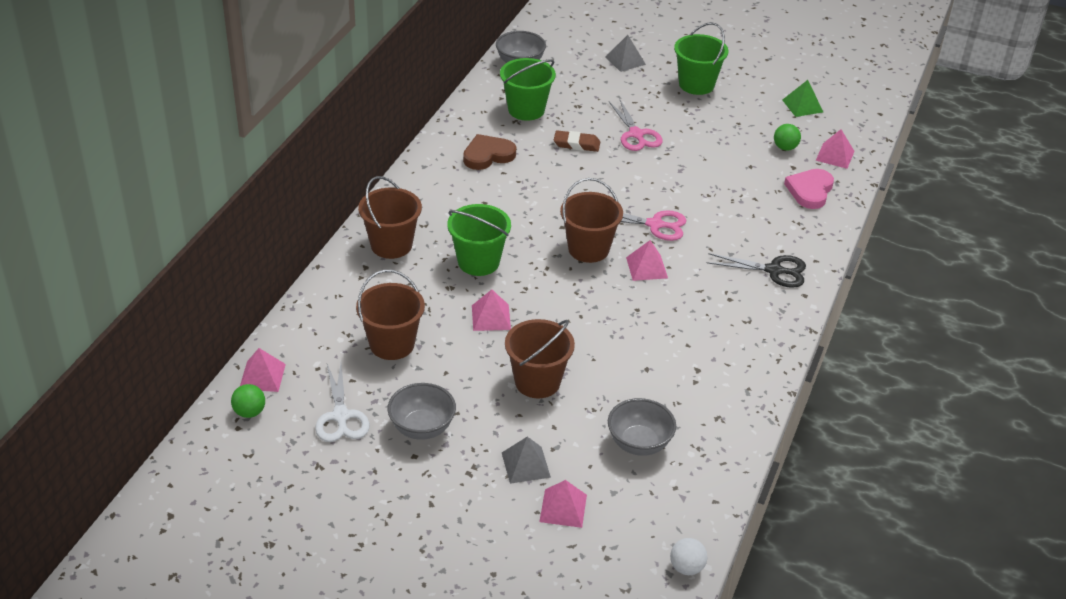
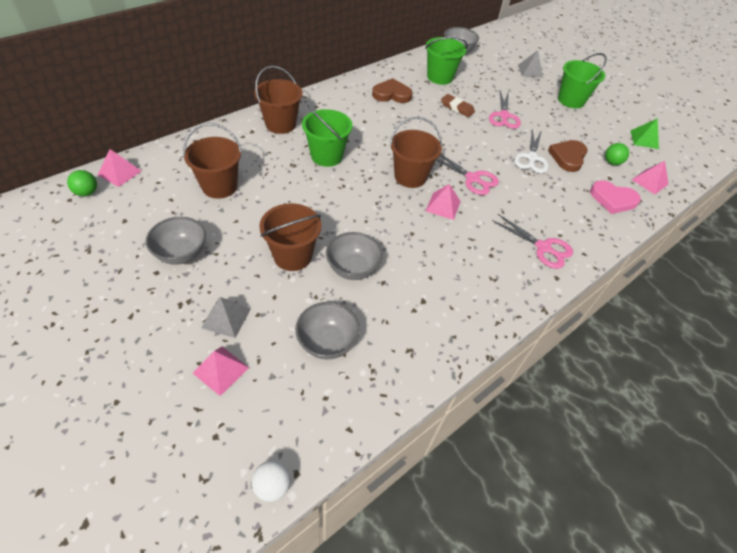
camera: 25 degrees right, 10 degrees up
(341, 416) = (138, 221): white scissors -> white scissors (531, 158)
(491, 317) = (301, 195): pink pyramid -> none
(607, 368) = (353, 268): none -> grey bowl
(737, 159) = (568, 157): none -> brown heart
(774, 270) = (543, 248): black scissors -> pink scissors
(810, 191) = (613, 199): pink heart -> pink heart turned 120 degrees counterclockwise

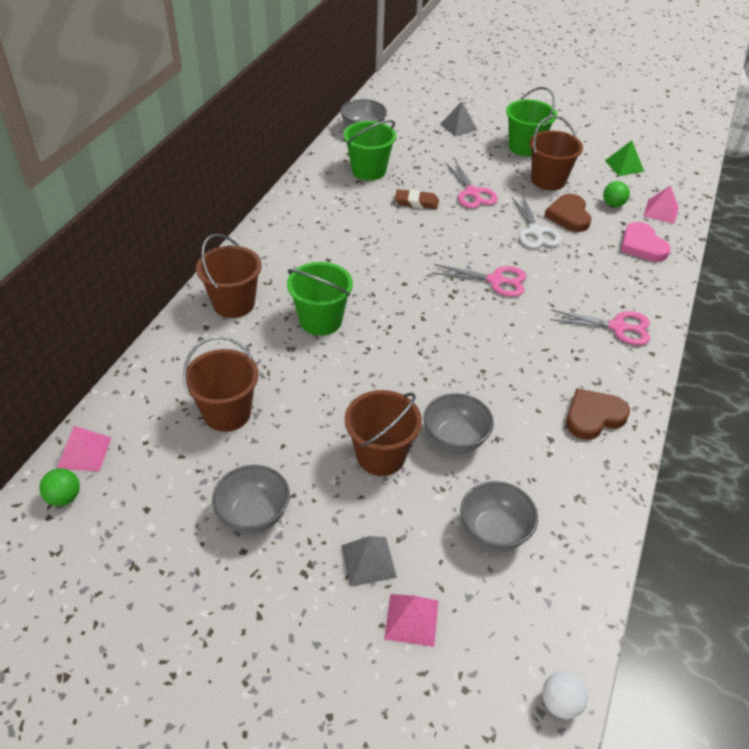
camera: 25 degrees left, 5 degrees down
(391, 94) = (332, 213): brown heart -> brown heart (593, 416)
(410, 176) = (431, 306): brown bucket -> brown bucket (548, 180)
(443, 206) = (490, 325): pink pyramid -> none
(613, 199) = (642, 245): pink heart -> pink heart turned 75 degrees clockwise

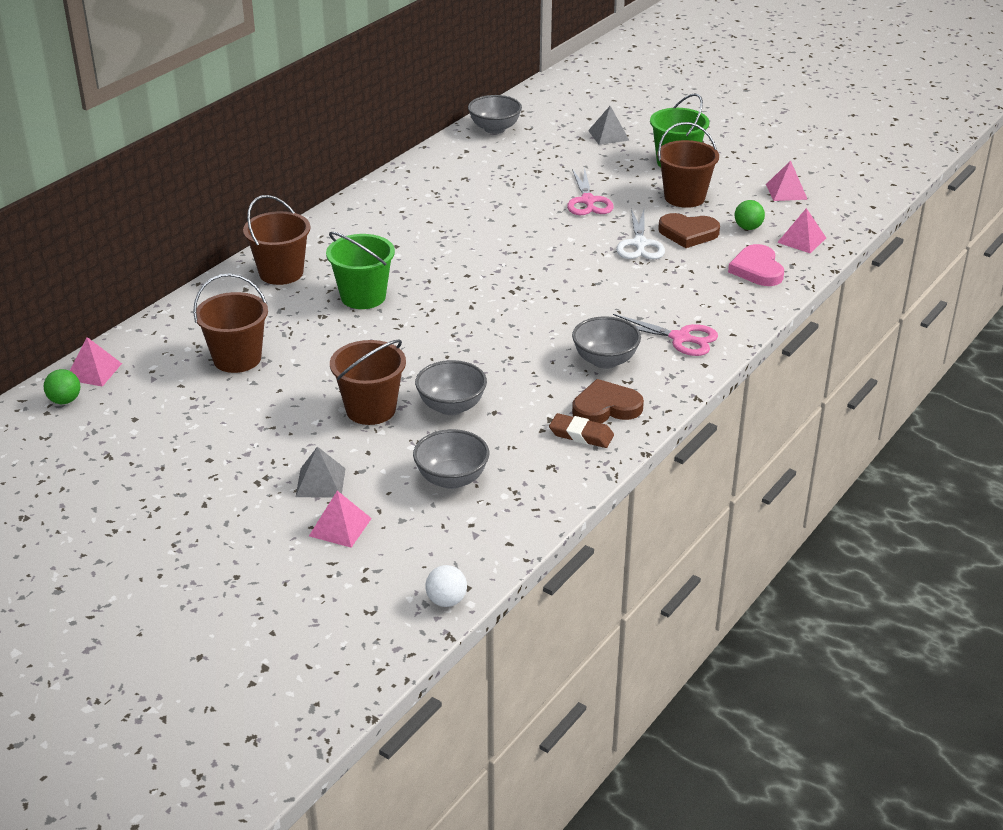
camera: 15 degrees right, 10 degrees down
(254, 515) = (230, 436): grey bowl -> grey bowl (605, 360)
(368, 171) = (481, 169): green bucket -> none
(416, 202) = (519, 204): brown eraser -> brown eraser (581, 434)
(495, 280) = (568, 283): pink scissors -> none
(569, 216) = (688, 233): brown heart -> brown heart turned 90 degrees counterclockwise
(624, 166) = (786, 191): green pyramid -> pink pyramid

